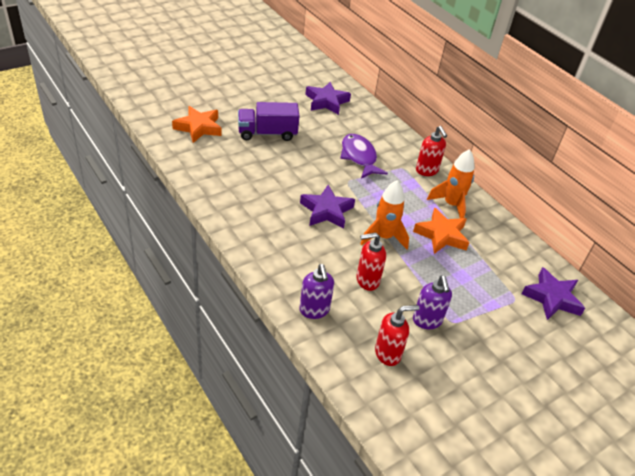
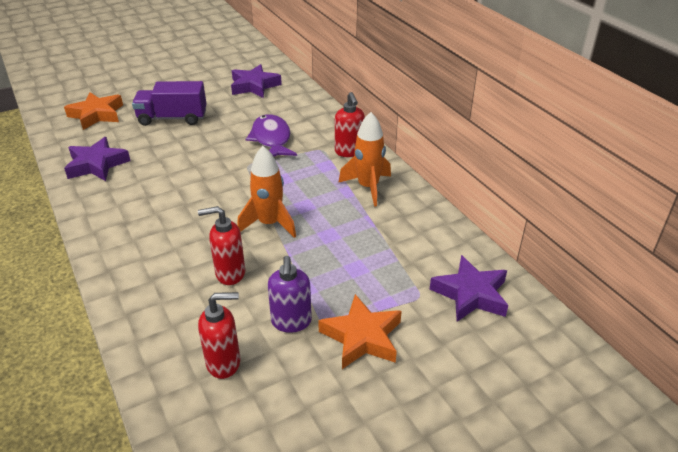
camera: 10 degrees right, 5 degrees down
(314, 310) = (148, 309): purple soap dispenser -> none
(326, 211) = (209, 196): purple star -> purple star (97, 164)
(441, 235) = (344, 221): orange star -> orange star (362, 337)

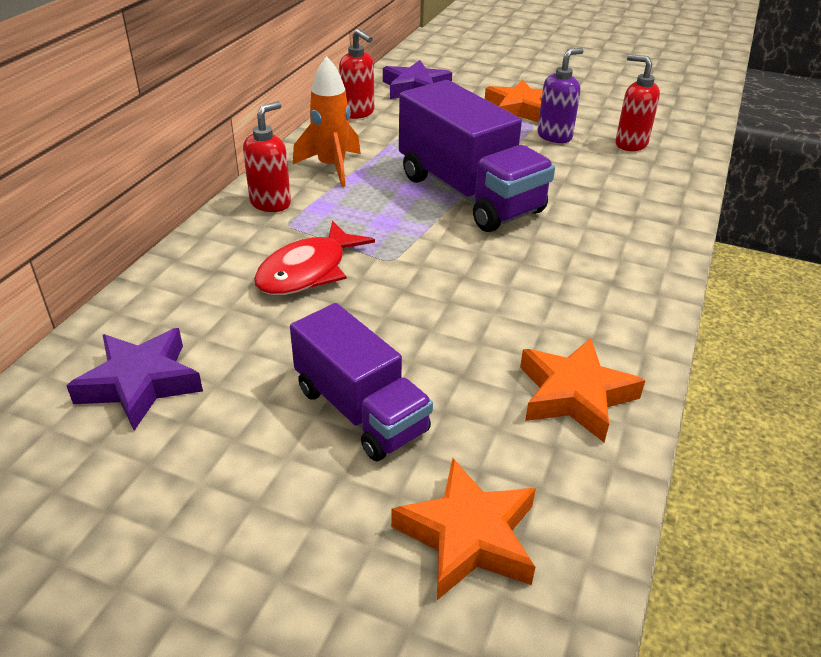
camera: 130 degrees left, 0 degrees up
(97, 164) = (574, 395): purple star -> orange star
(230, 273) = (559, 182): red soap dispenser -> red soap dispenser (358, 113)
(269, 224) = (469, 194): orange rocket -> purple truck
(271, 139) = (308, 271): purple fish -> red fish

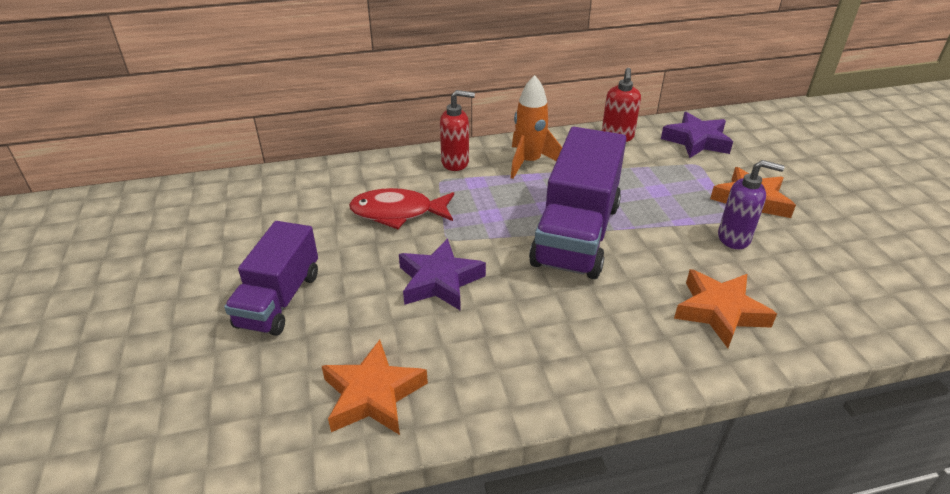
camera: 55 degrees right, 0 degrees up
(141, 383) = (242, 211): purple star -> purple star (439, 281)
(468, 536) = (196, 398): orange star -> orange star (720, 312)
(630, 144) = (794, 287): red soap dispenser -> none

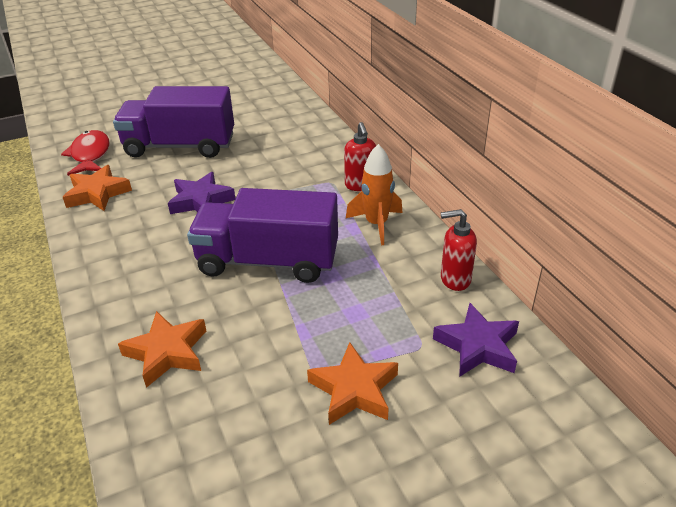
camera: 80 degrees right, 0 degrees up
(279, 300) = (180, 146): purple truck -> purple truck, size x1.54
(397, 213) = (279, 170): red fish -> red fish (90, 155)
(734, 238) = (280, 370): purple soap dispenser -> none

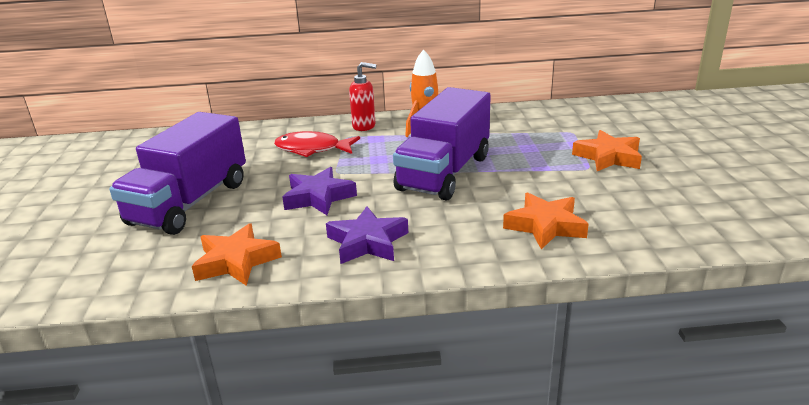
camera: 70 degrees left, 10 degrees down
(90, 155) = (129, 267): red fish -> red fish (312, 149)
(454, 279) = (508, 113): red soap dispenser -> none
(477, 346) = (578, 117): purple star -> purple star (367, 242)

